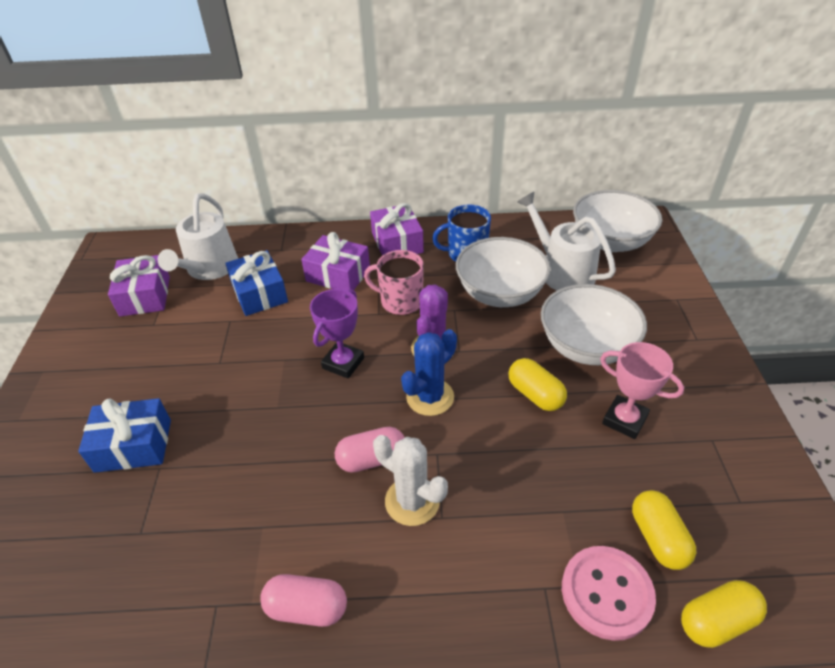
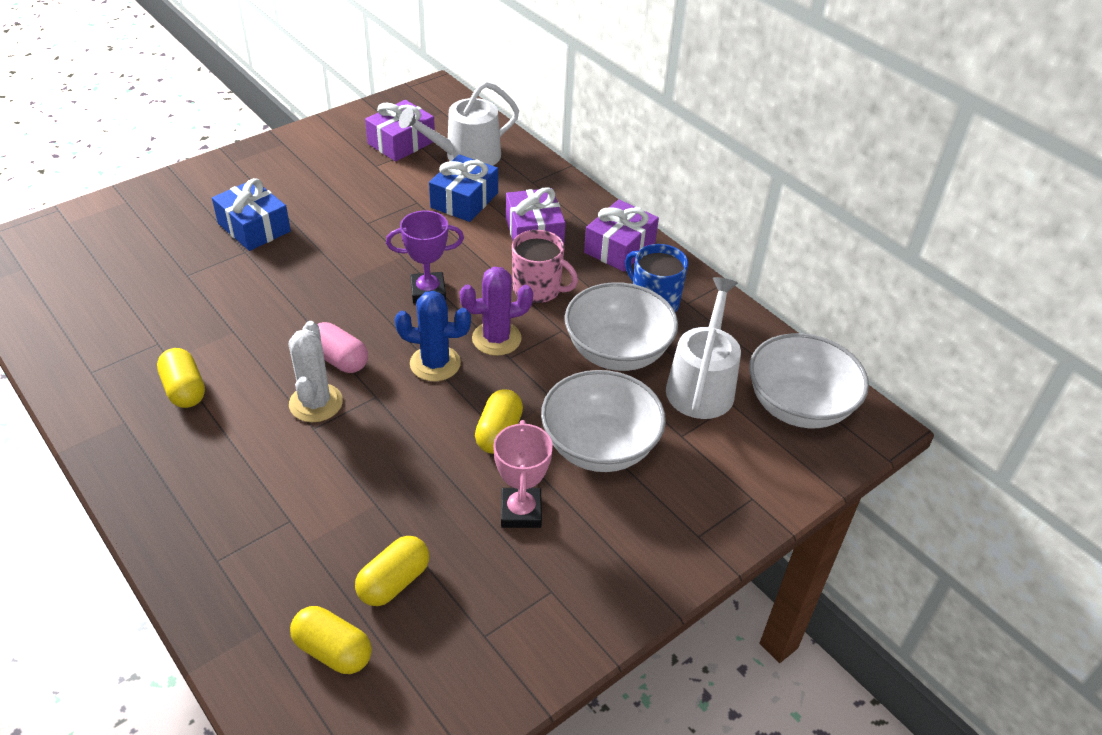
camera: 50 degrees right, 0 degrees up
(307, 608) = (184, 390): pink capsule -> yellow capsule
(400, 301) = (538, 289): pink mug -> pink mug turned 135 degrees clockwise
(606, 593) = (311, 563): pink button -> none

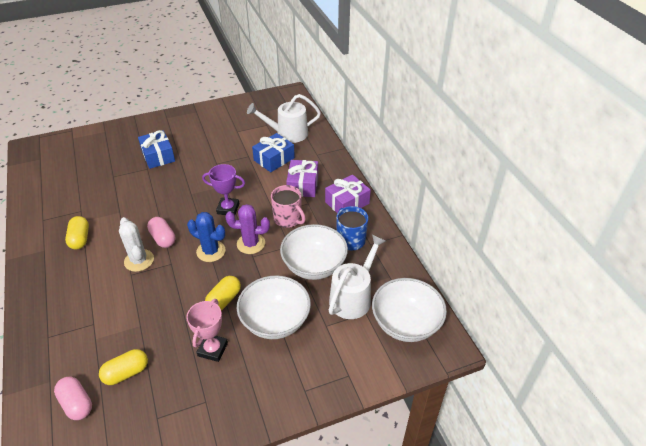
camera: 20 degrees right, 0 degrees up
(316, 403) = (139, 260): white cactus -> white cactus turned 45 degrees counterclockwise
(333, 651) = (76, 403): yellow capsule -> pink capsule
(401, 142) = (257, 120): purple gift -> none

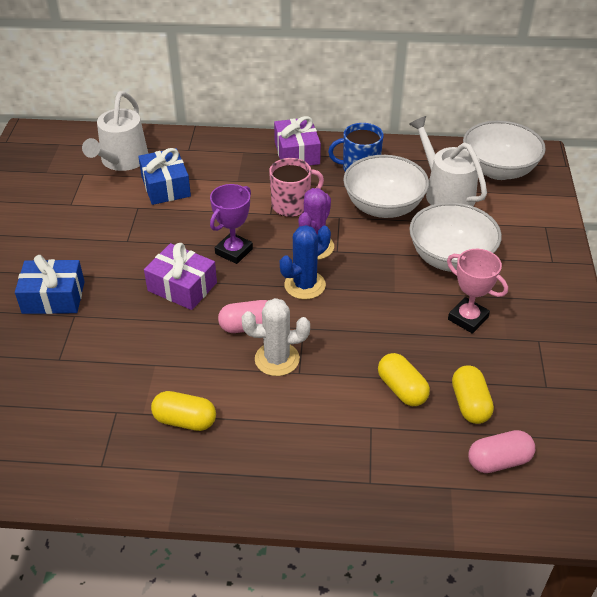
camera: 65 degrees left, 0 degrees up
(224, 300) = (396, 292): yellow capsule -> yellow capsule (402, 389)
(303, 185) = (238, 177): purple gift -> purple gift (182, 287)

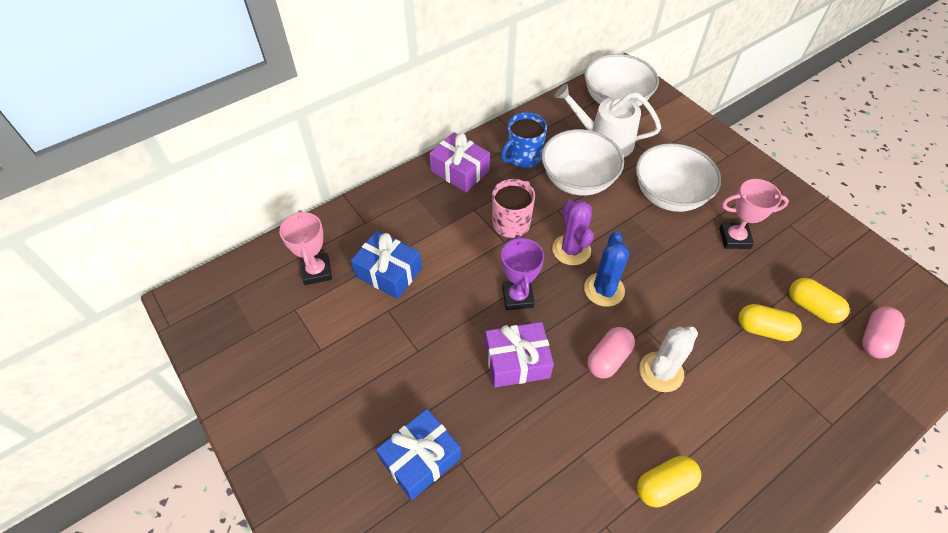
camera: 40 degrees left, 10 degrees up
(122, 160) = (317, 271): white watering can -> pink trophy

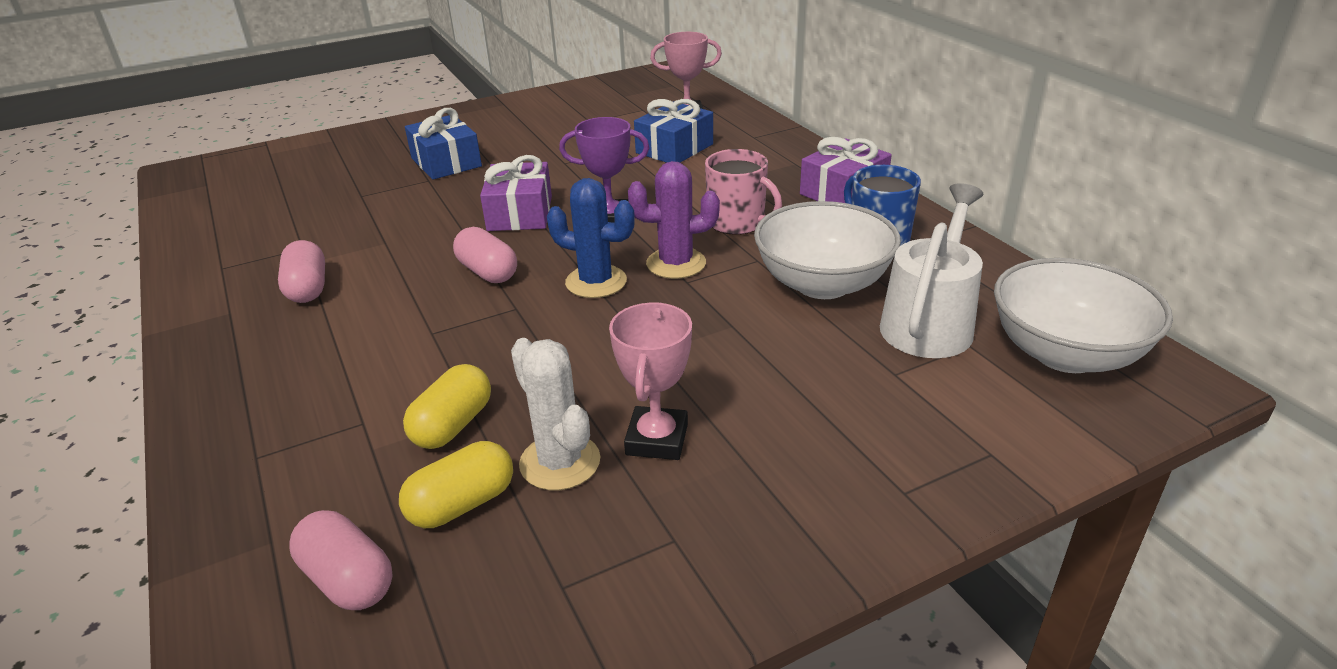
camera: 100 degrees right, 20 degrees down
(661, 372) = (444, 309): white cactus -> white cactus (560, 462)
(664, 485) = (307, 288): yellow capsule -> pink capsule
(669, 195) = (780, 377): white bowl -> none

